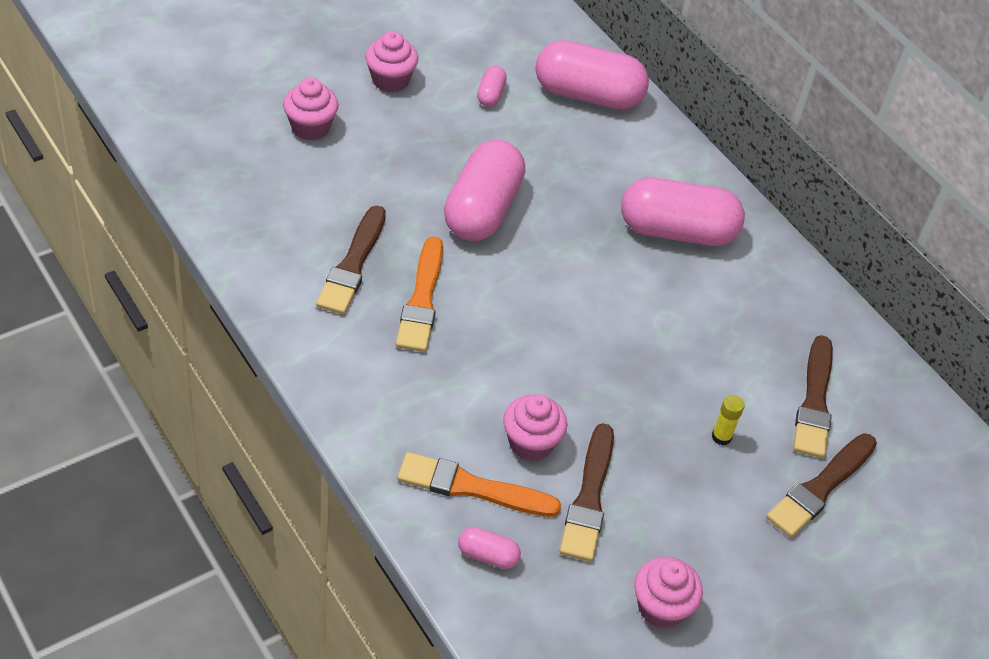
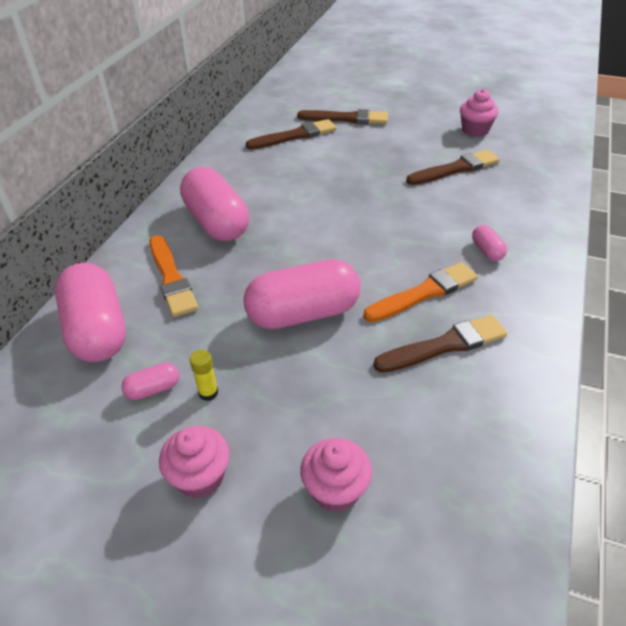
camera: 120 degrees left, 5 degrees down
(472, 487) = (511, 203): orange brush -> orange brush (171, 278)
(487, 555) = (535, 180): pink capsule -> pink capsule (487, 251)
(531, 443) = (455, 199): pink cupcake -> none
(721, 437) = (357, 150): yellow glue stick -> yellow glue stick (208, 393)

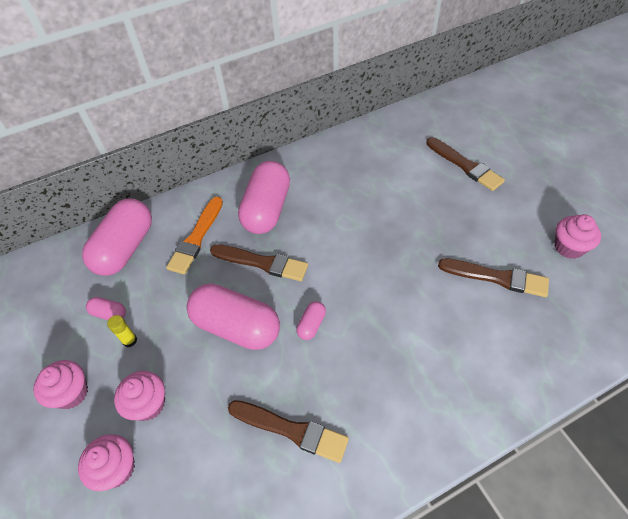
camera: 45 degrees right, 10 degrees up
(294, 136) = (403, 160): brown brush -> brown brush (262, 263)
(297, 422) = (148, 404): none -> pink cupcake
(424, 293) = (329, 375): orange brush -> none
(487, 251) = (422, 377): pink capsule -> pink capsule (311, 325)

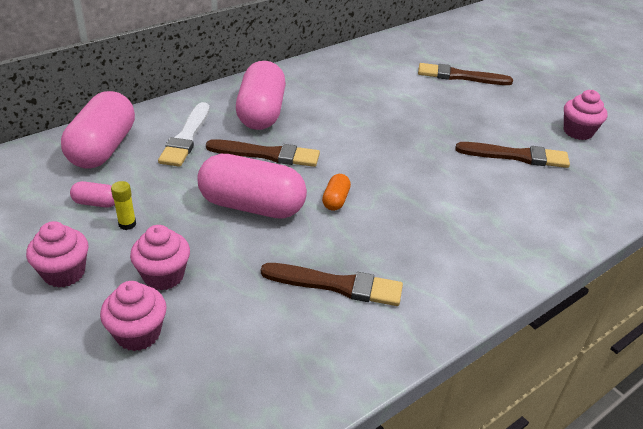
camera: 15 degrees left, 15 degrees down
(196, 238) = (186, 137): orange brush -> white brush
(311, 325) = (335, 200): pink capsule -> orange capsule
(465, 165) = (460, 76): brown brush -> brown brush turned 150 degrees clockwise

